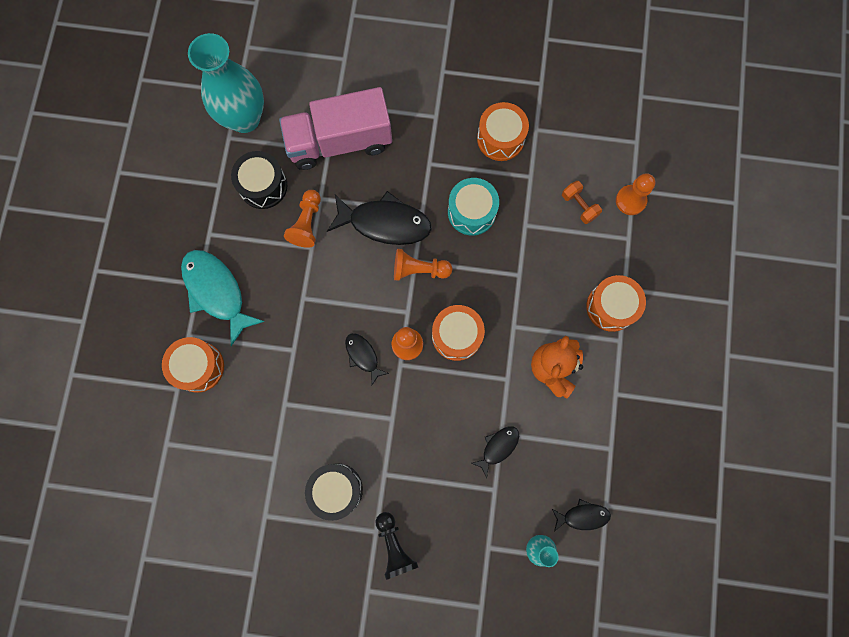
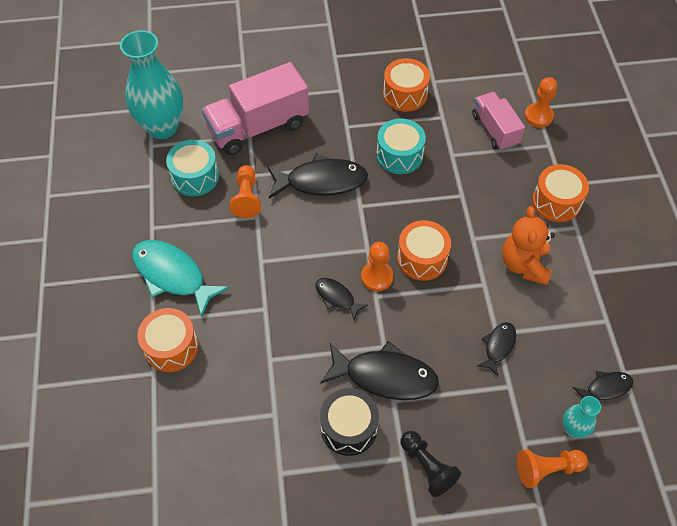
camera: 15 degrees left, 20 degrees down
(263, 186) = (195, 177): black drum -> turquoise drum
(384, 449) = (385, 376): none -> black fish
(419, 270) = (366, 212): orange pawn -> orange pawn (547, 469)
(579, 206) = (495, 130): orange dumbbell -> pink truck

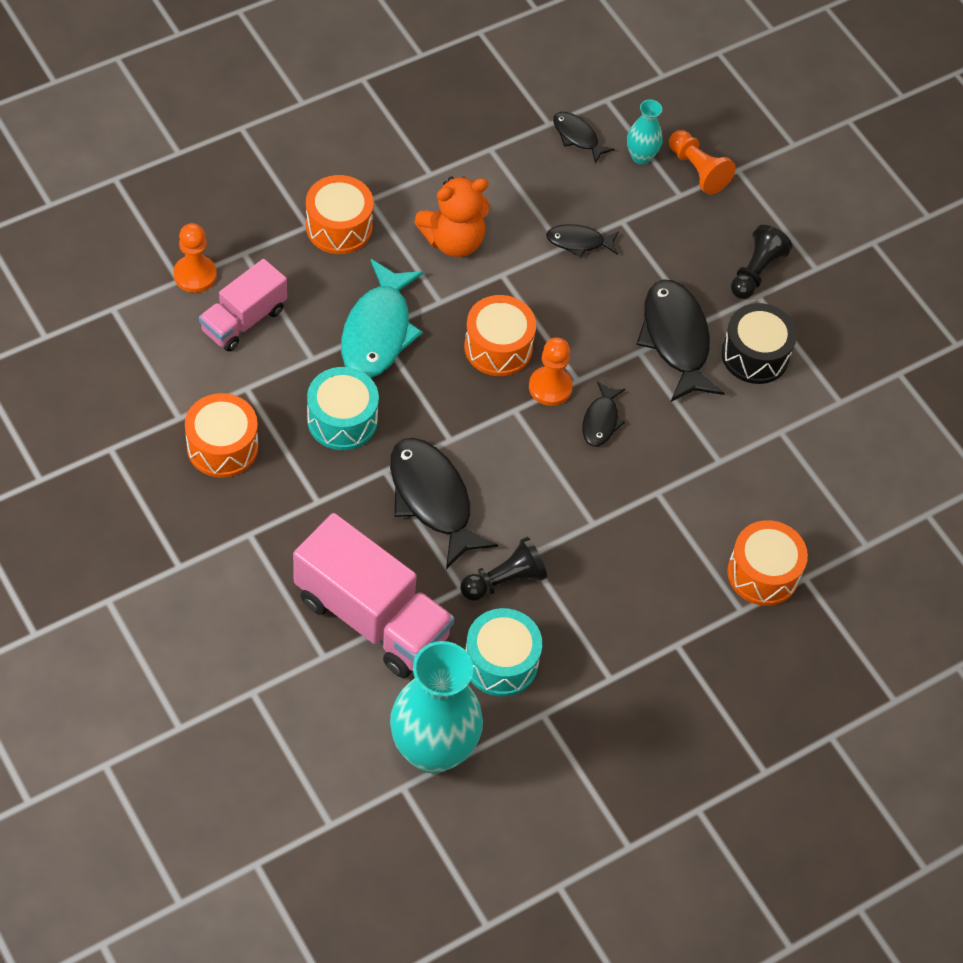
camera: 120 degrees left, 0 degrees up
(172, 275) = (668, 617): turquoise fish -> turquoise fish (378, 331)
(247, 198) = (504, 580): orange pawn -> black pawn

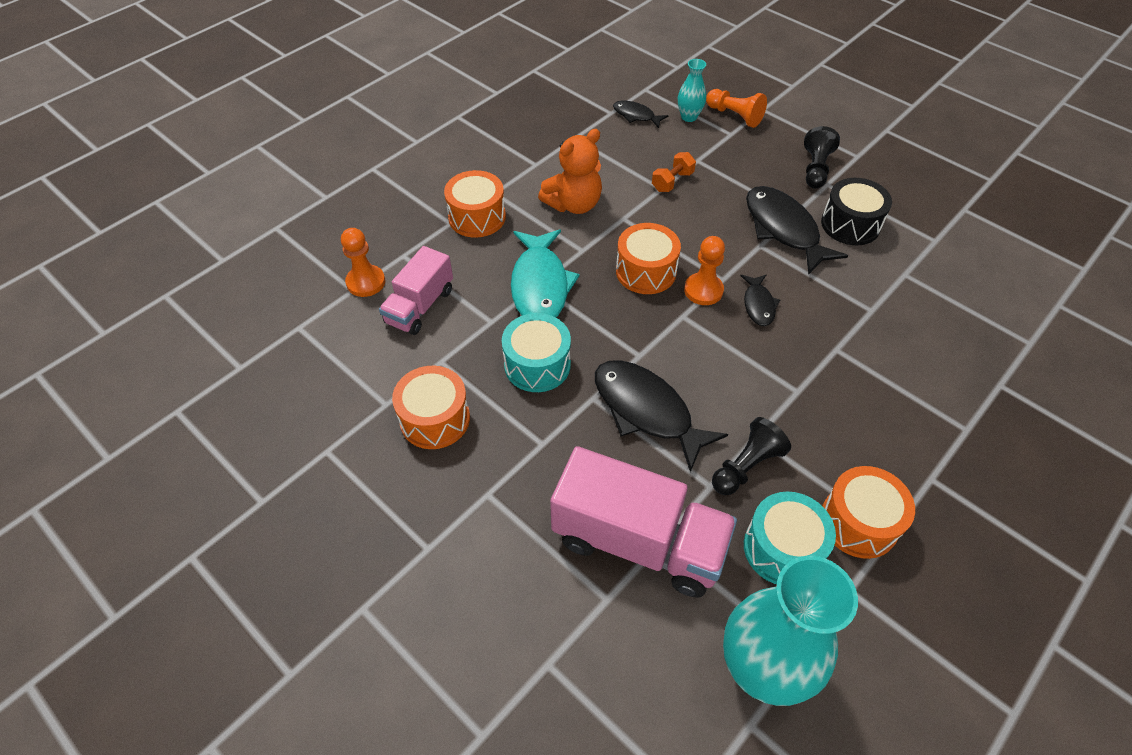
camera: 10 degrees left, 5 degrees down
(579, 242) = (672, 181): black fish -> orange dumbbell
(763, 573) = (964, 391): orange drum -> orange drum (858, 522)

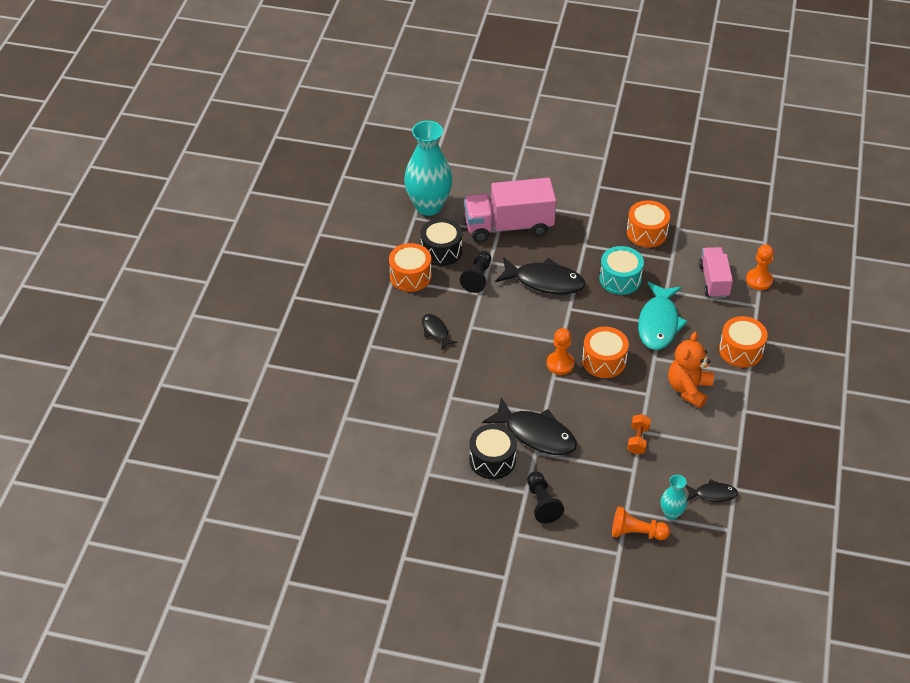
camera: 150 degrees right, 5 degrees down
(540, 285) = (659, 323): turquoise fish -> turquoise fish turned 135 degrees counterclockwise
(758, 305) = (521, 369): black fish -> black fish (436, 331)
(782, 548) = (441, 250): turquoise drum -> black drum

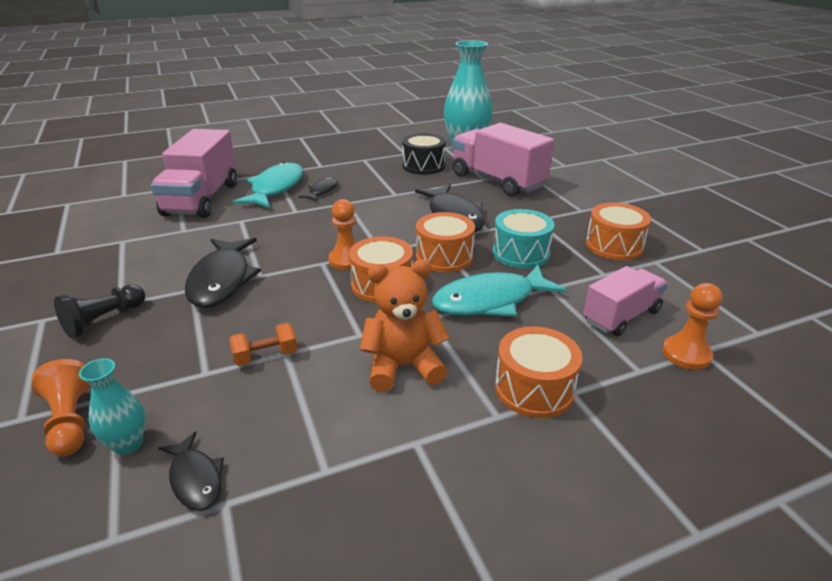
camera: 55 degrees right, 15 degrees down
(387, 408) = (202, 199): none -> pink truck
(404, 356) = (275, 188): none -> turquoise fish
(410, 276) = (376, 164): orange drum -> orange drum (444, 257)
(477, 277) = (413, 187): black pawn -> none
(492, 460) = (162, 268): black drum -> none

